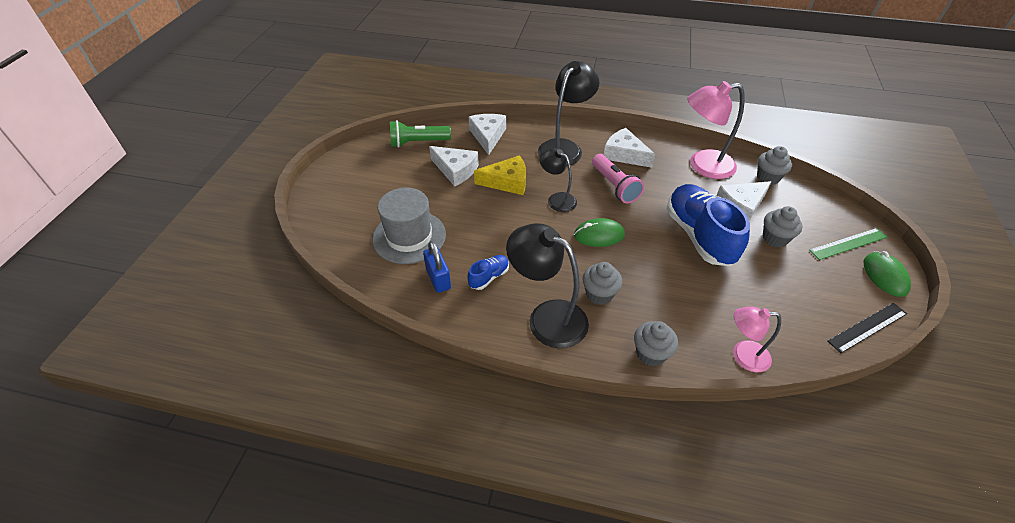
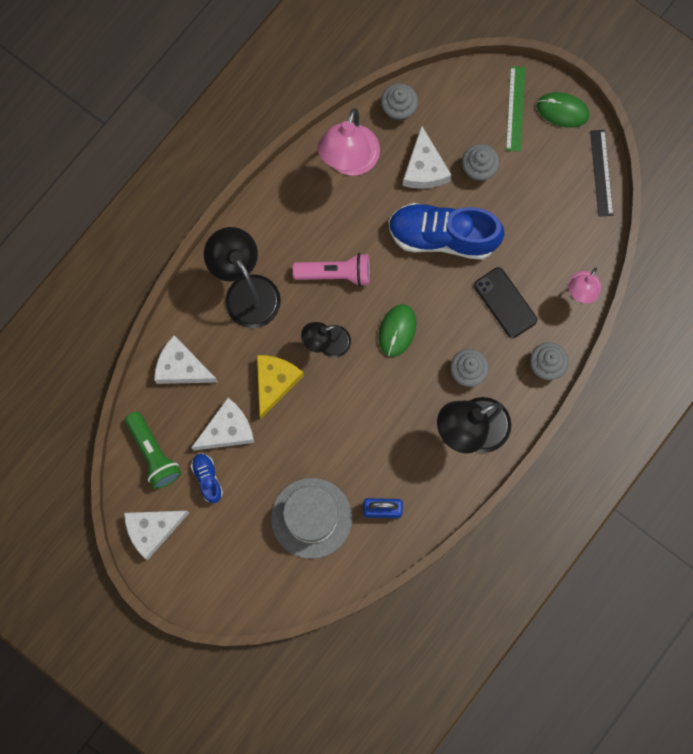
camera: 65 degrees left, 30 degrees up
(418, 142) = (153, 454): green flashlight -> green flashlight turned 45 degrees counterclockwise
(489, 277) = (402, 461): blue shoe -> blue shoe (207, 479)
(624, 155) = (291, 232): white cheese -> white cheese (152, 530)
(682, 298) = (505, 302): none -> black phone

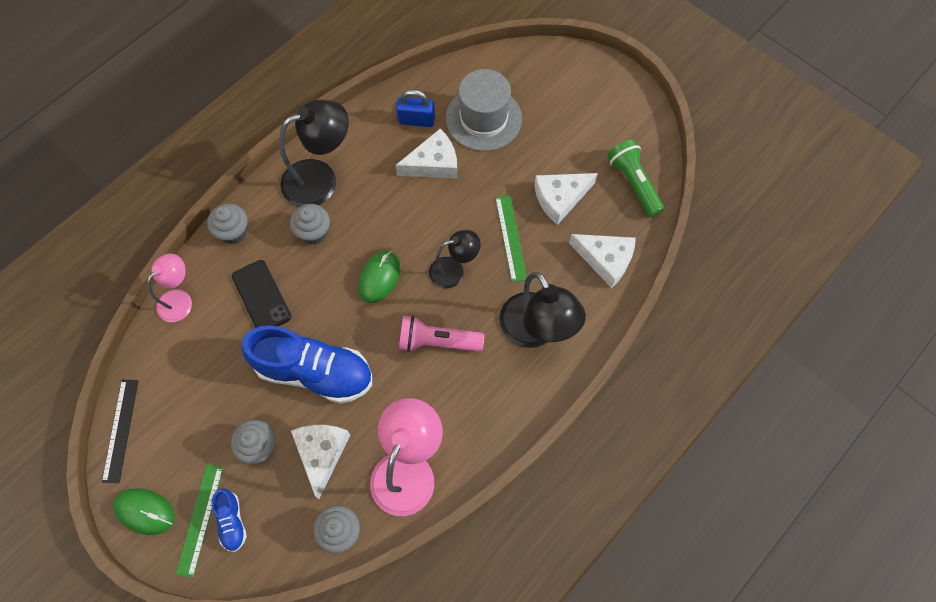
camera: 175 degrees left, 10 degrees down
(152, 530) = (633, 120): white cheese -> white cheese (433, 163)
(207, 479) = (580, 158): blue shoe -> blue shoe (232, 522)
(274, 383) = (510, 238): yellow cheese -> green ruler

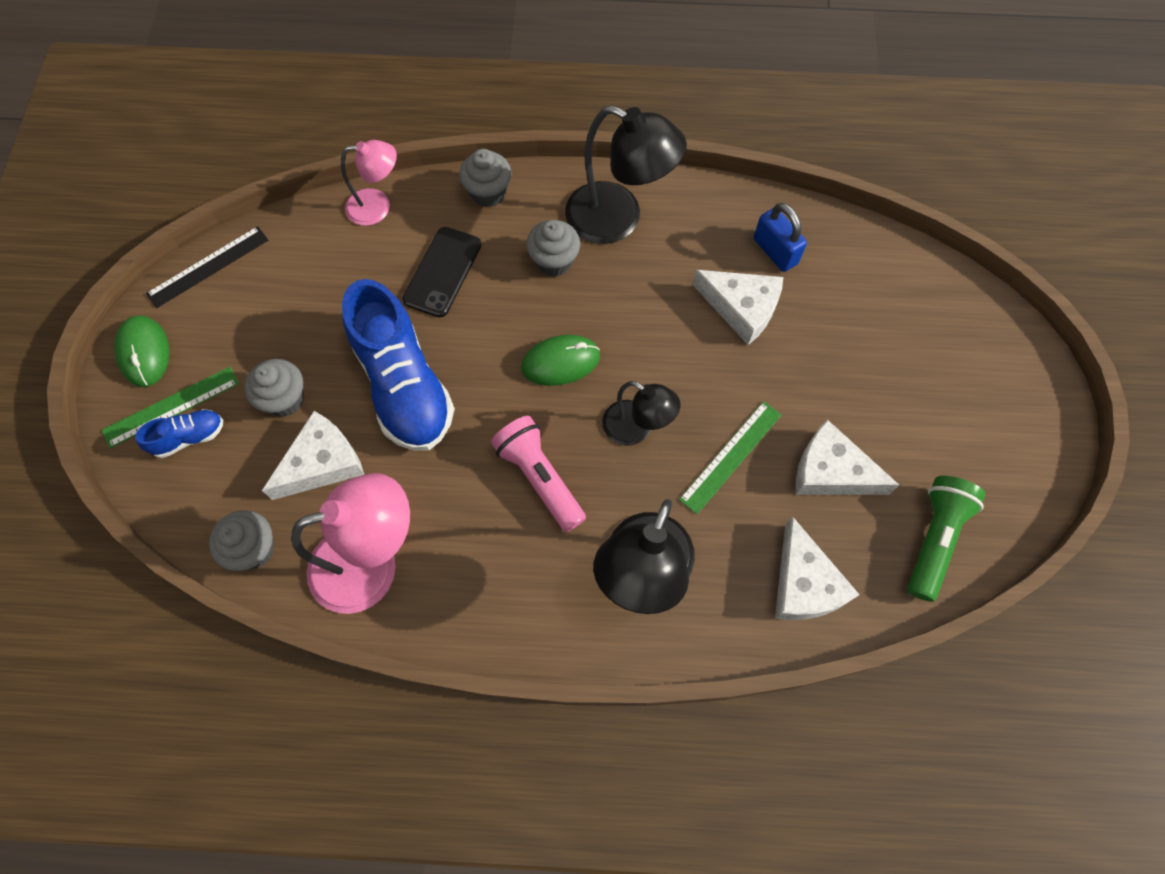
camera: 50 degrees right, 0 degrees up
(232, 522) = (189, 437): blue shoe -> blue shoe turned 150 degrees counterclockwise
(483, 118) = (846, 314): grey hat -> none

